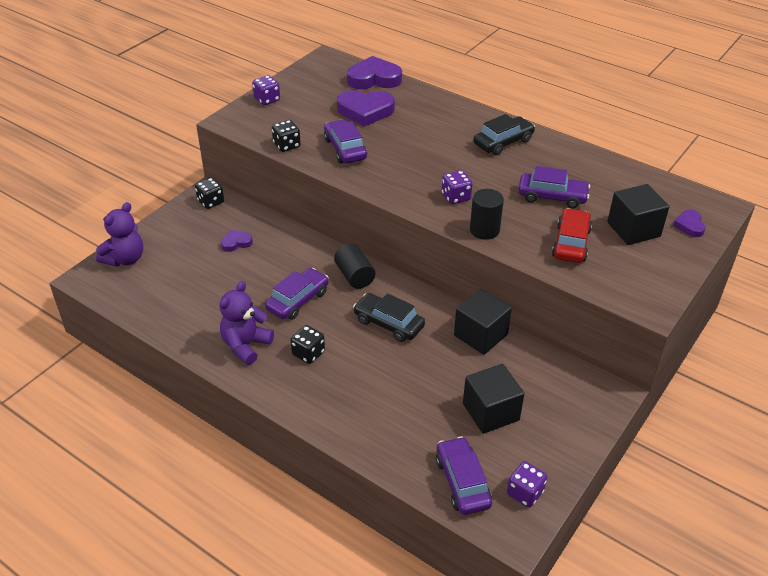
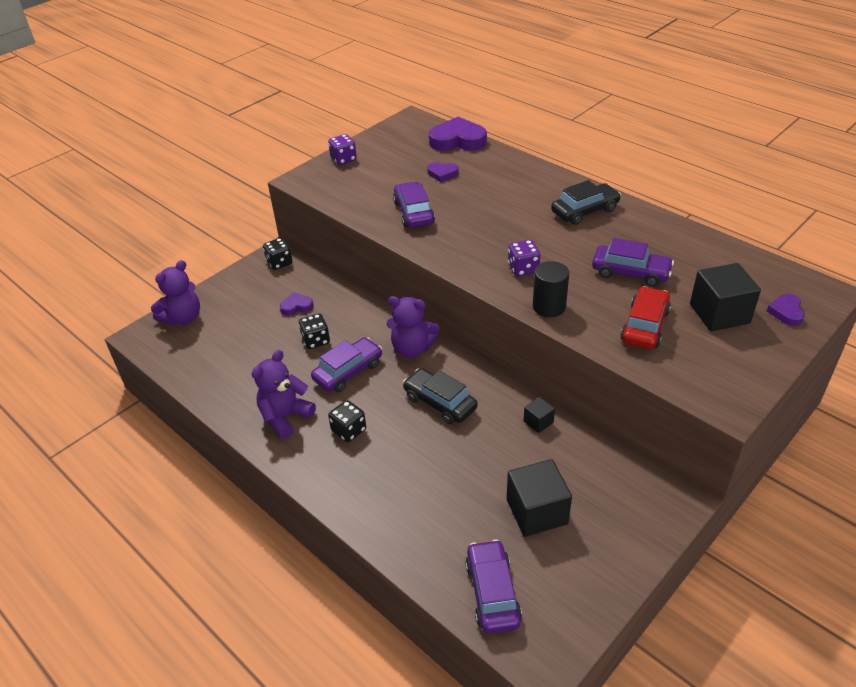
camera: 10 degrees right, 0 degrees up
(287, 145) = (354, 207): black dice -> black dice (316, 340)
(354, 276) = (412, 348): black cylinder -> purple teddy bear
(365, 111) = (442, 174): purple heart -> purple heart, size x0.52
(480, 335) = (538, 422): black cube -> black cube, size x0.50
(525, 493) = (562, 612): purple dice -> none

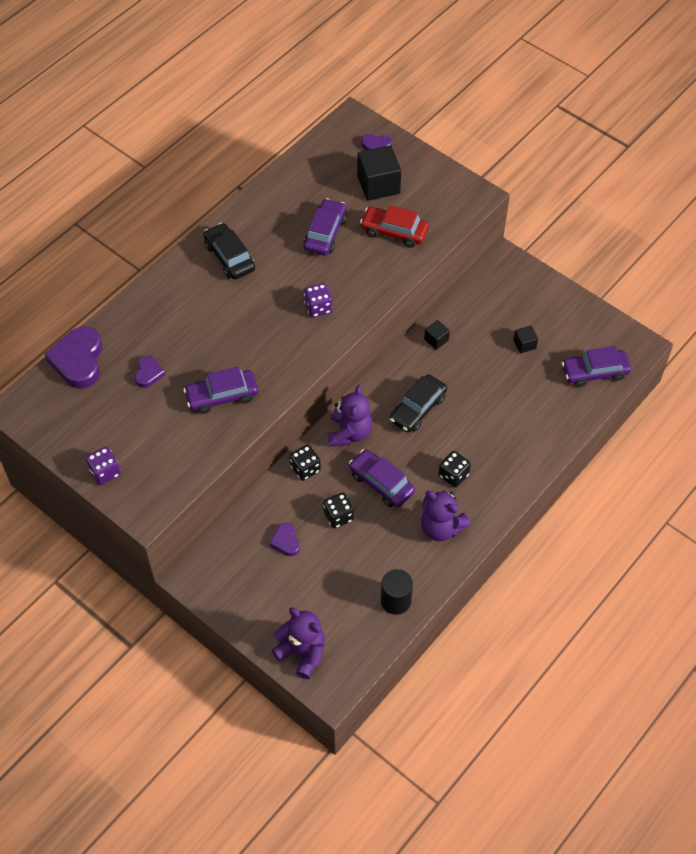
camera: 95 degrees left, 15 degrees up
(279, 263) = (208, 571): black dice -> black dice (305, 468)
(537, 512) = (524, 344): black cube -> black cube, size x0.50
(549, 306) = (371, 291): black cylinder -> black cylinder (395, 600)

